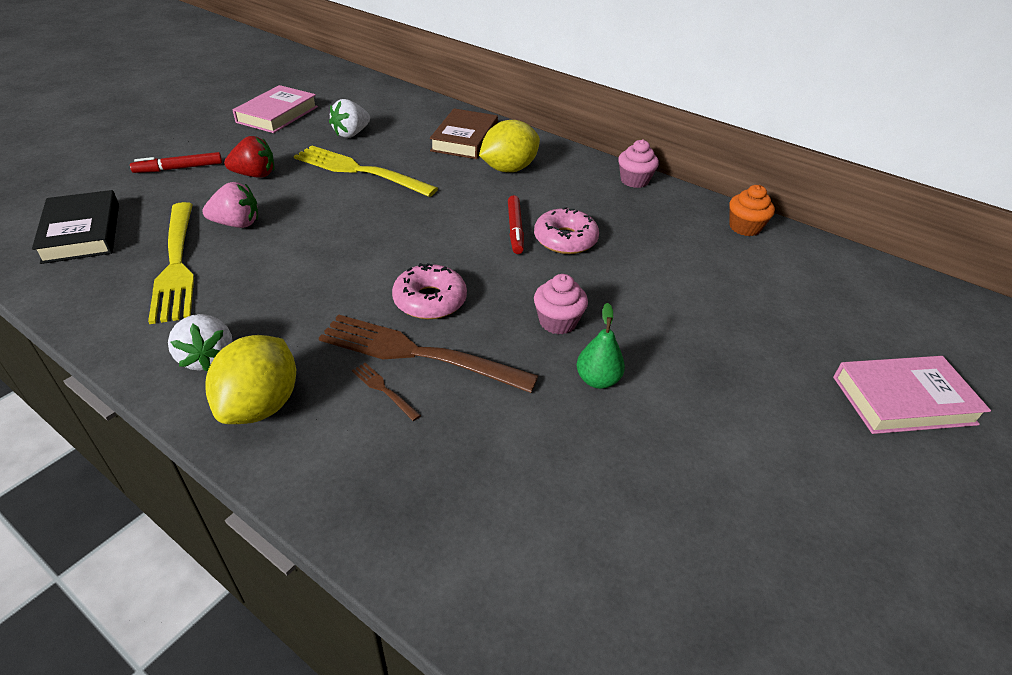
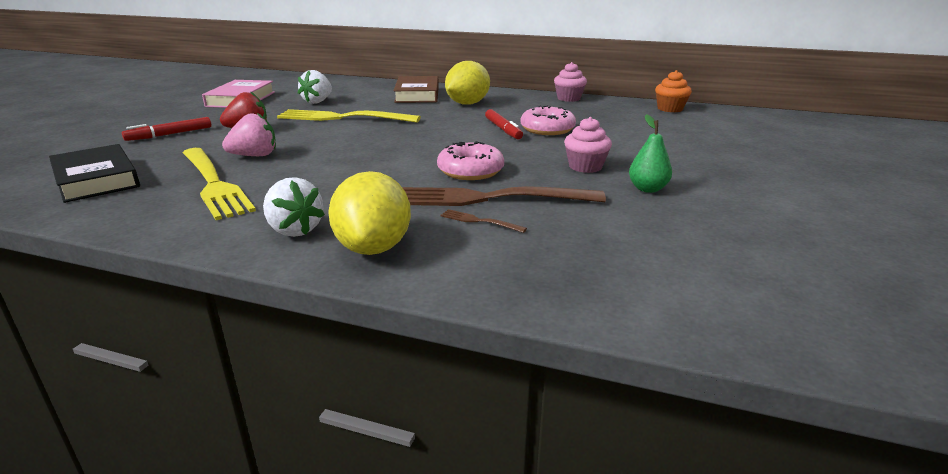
camera: 15 degrees left, 15 degrees down
(903, 400) = (864, 165): pink book -> none

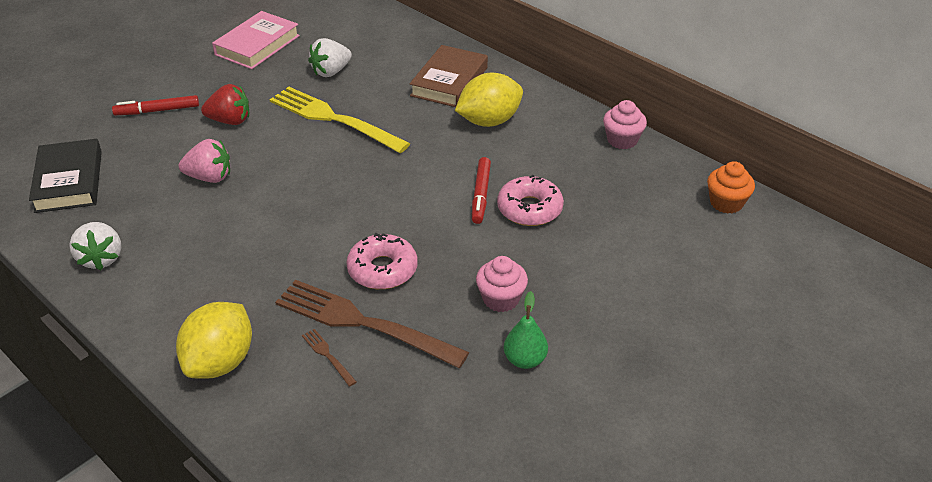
camera: 25 degrees right, 15 degrees up
(214, 183) = (153, 219): yellow fork -> none
(294, 230) = (177, 315): white strawberry -> white strawberry (101, 258)

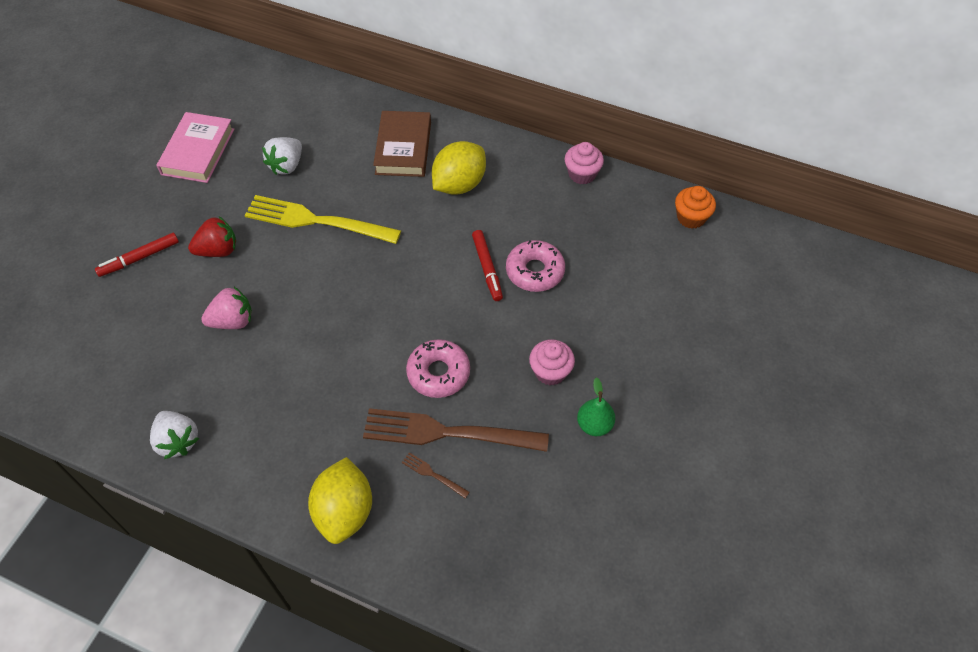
camera: 20 degrees left, 15 degrees up
(69, 181) = (96, 365): black book -> none

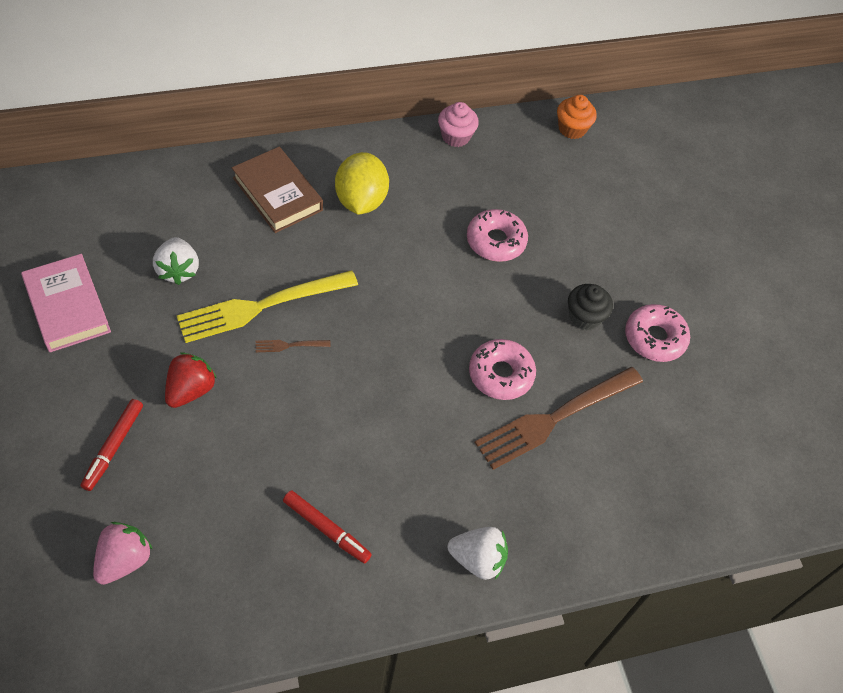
camera: 45 degrees left, 0 degrees up
(178, 441) = (333, 587): white strawberry -> white strawberry (477, 559)
(232, 321) = (273, 446): pink strawberry -> pink strawberry (124, 560)
(344, 511) = (537, 540): yellow lemon -> none
(433, 474) = (576, 460): brown fork -> brown fork (289, 345)
(487, 268) = (455, 261): red marker -> red marker (326, 529)
(550, 372) = (584, 317): pink cupcake -> black cupcake
(594, 425) = (654, 338): green pear -> pink donut

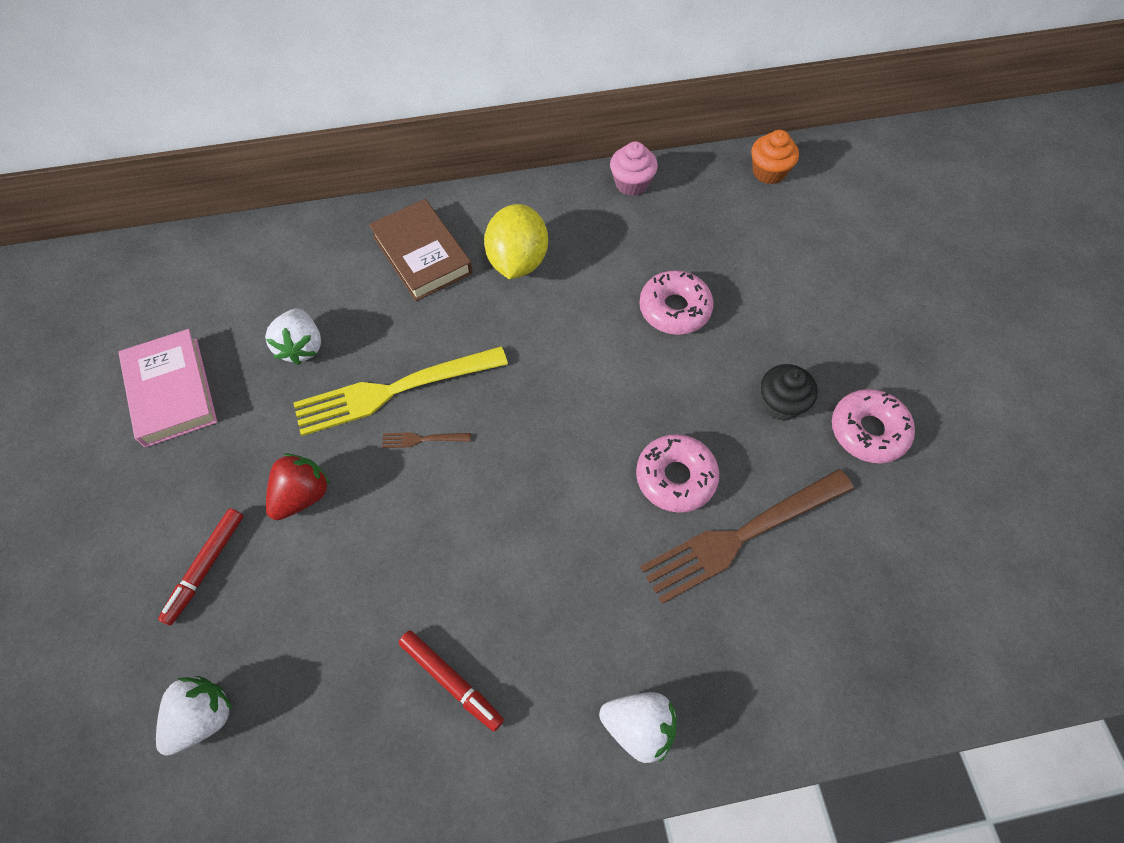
camera: 10 degrees right, 5 degrees up
(124, 560) = (203, 717): pink strawberry -> white strawberry

